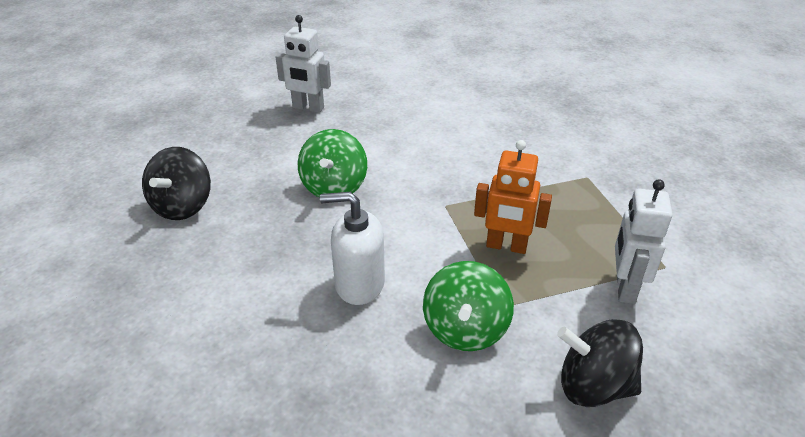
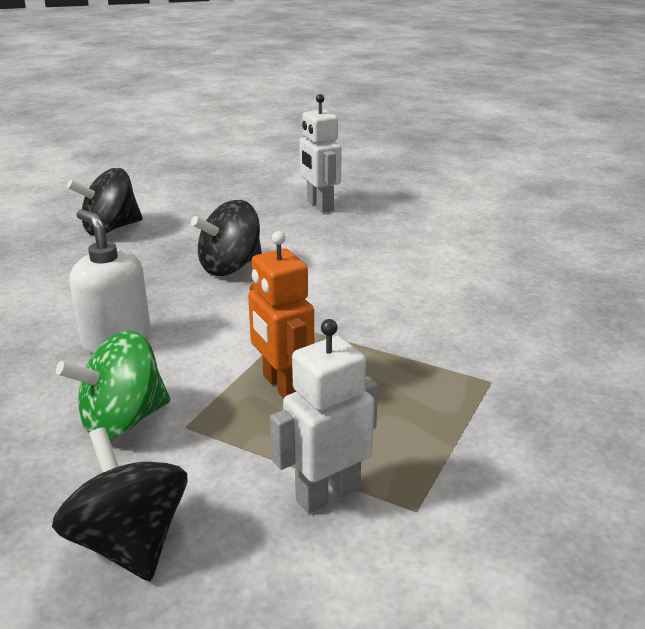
camera: 45 degrees right, 10 degrees down
(334, 187) = (230, 267): green spinning top -> black spinning top

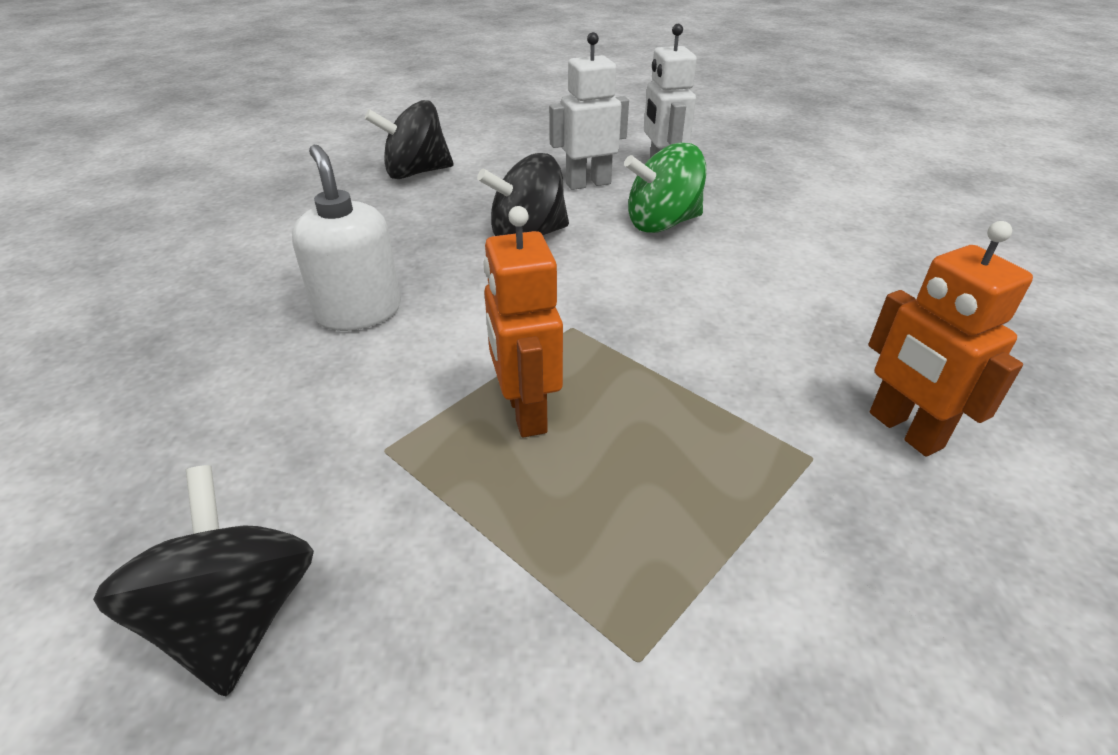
camera: 15 degrees right, 10 degrees up
(123, 420) = (314, 426): green spinning top -> green spinning top (662, 223)
(327, 494) = (521, 600): white robot -> white robot (588, 183)
(544, 356) = (904, 430): none -> orange robot

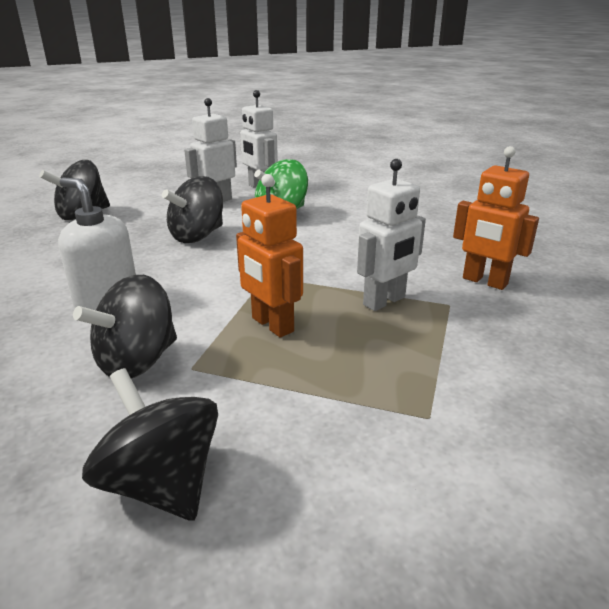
camera: 25 degrees left, 10 degrees down
(331, 417) = (137, 361): none -> black spinning top
(711, 420) = (384, 301): none -> white robot

